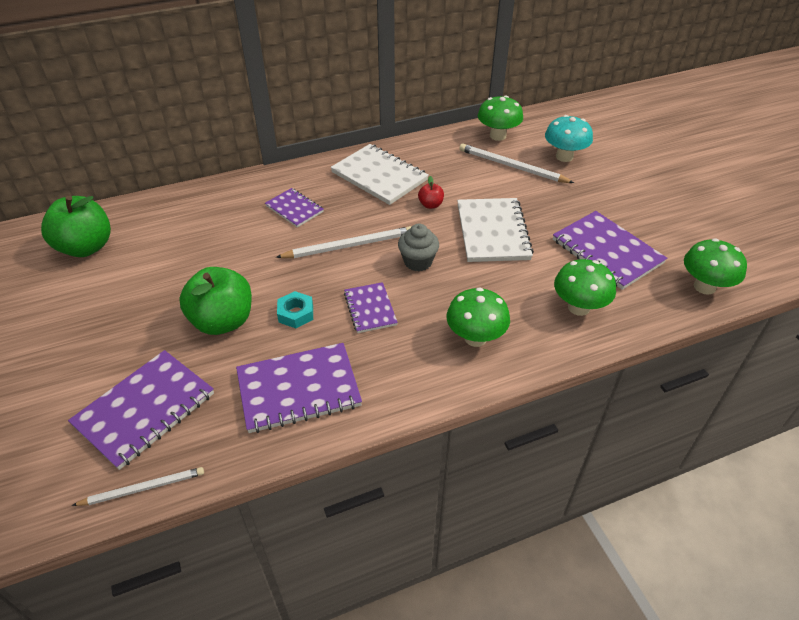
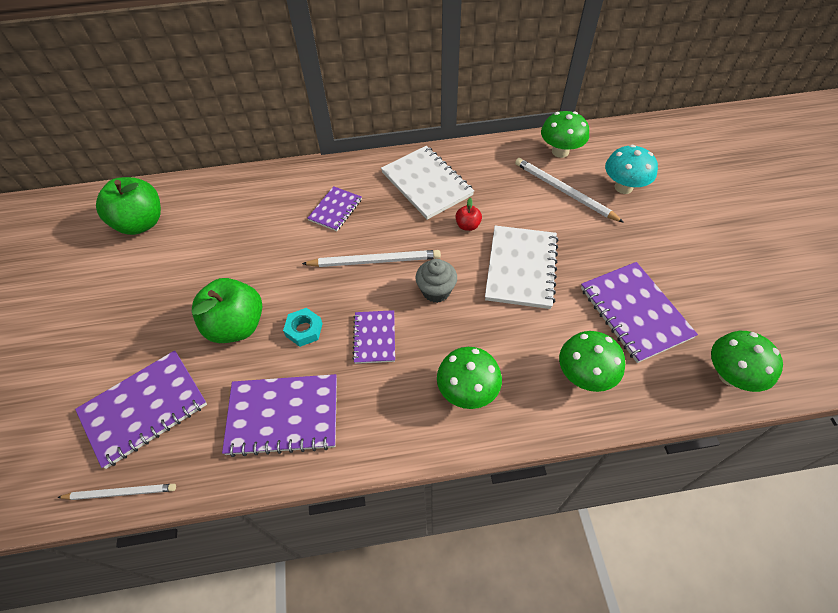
camera: 15 degrees right, 10 degrees up
(294, 209) = (335, 210): purple notebook -> purple notebook turned 60 degrees clockwise

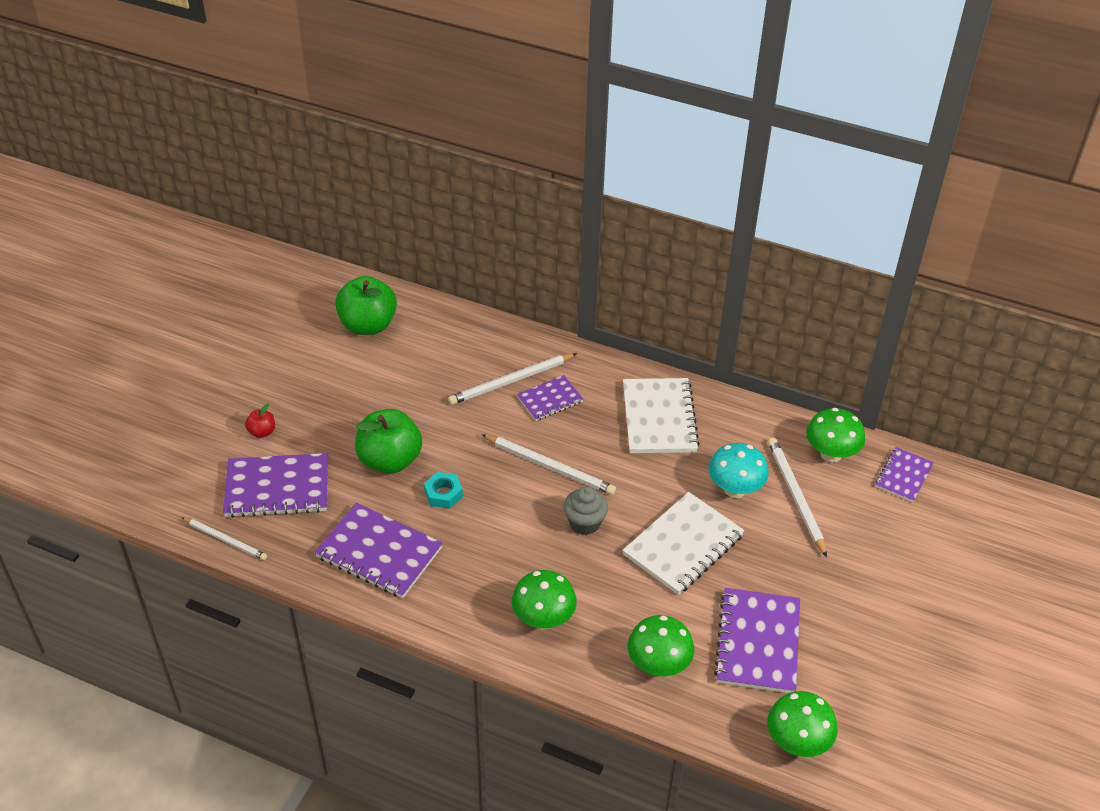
camera: 30 degrees right, 10 degrees down
(294, 211) = (511, 381): none -> white pencil
(374, 337) = (498, 533): purple notebook -> purple notebook (903, 476)
(467, 225) = (665, 479): red apple -> red apple (262, 432)
(623, 187) = (865, 524): turquoise mushroom -> turquoise mushroom (735, 489)

